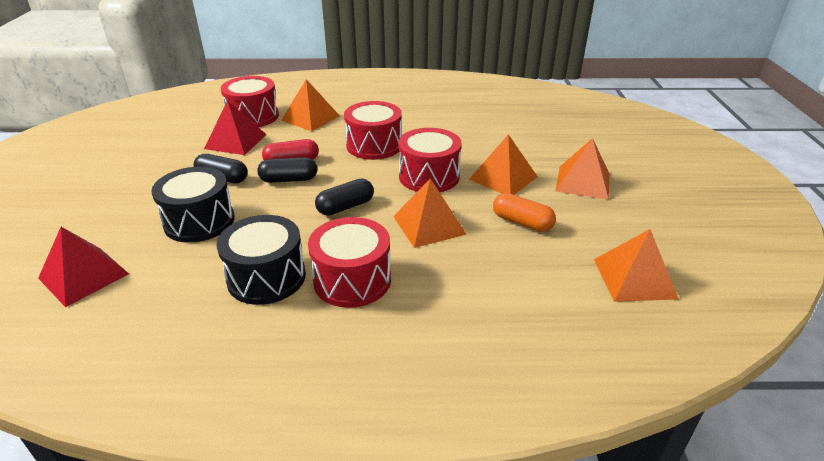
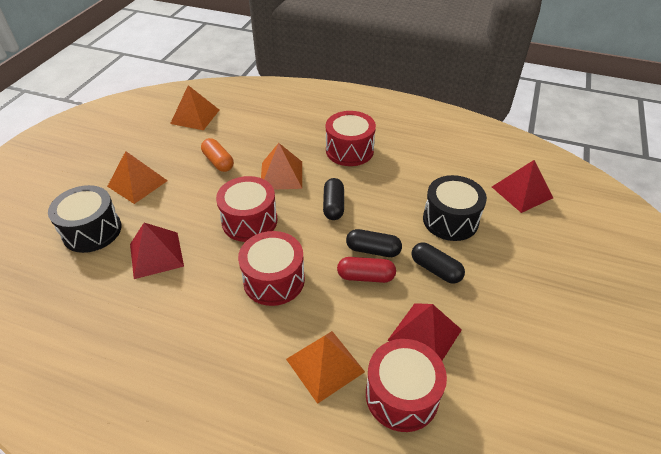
camera: 160 degrees left, 10 degrees up
(266, 277) = (401, 164): black drum -> black drum (92, 231)
(345, 207) = (333, 206): black capsule -> black capsule turned 75 degrees counterclockwise
(489, 140) = (156, 254): none -> red pyramid
(503, 178) = (192, 203): orange pyramid -> none

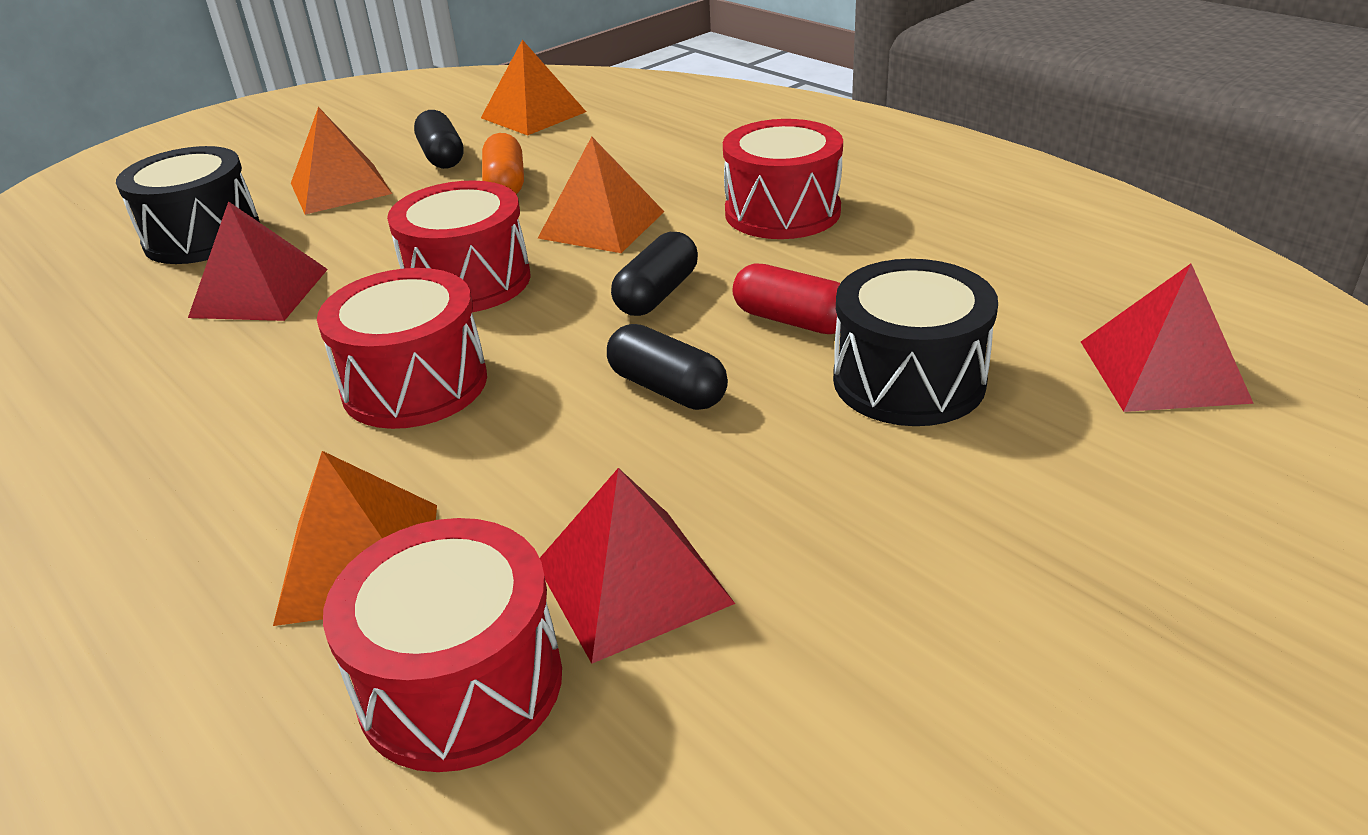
camera: 30 degrees right, 10 degrees down
(366, 276) = (605, 431): red capsule -> red capsule (793, 320)
(435, 269) = (781, 464): black capsule -> black capsule (442, 156)

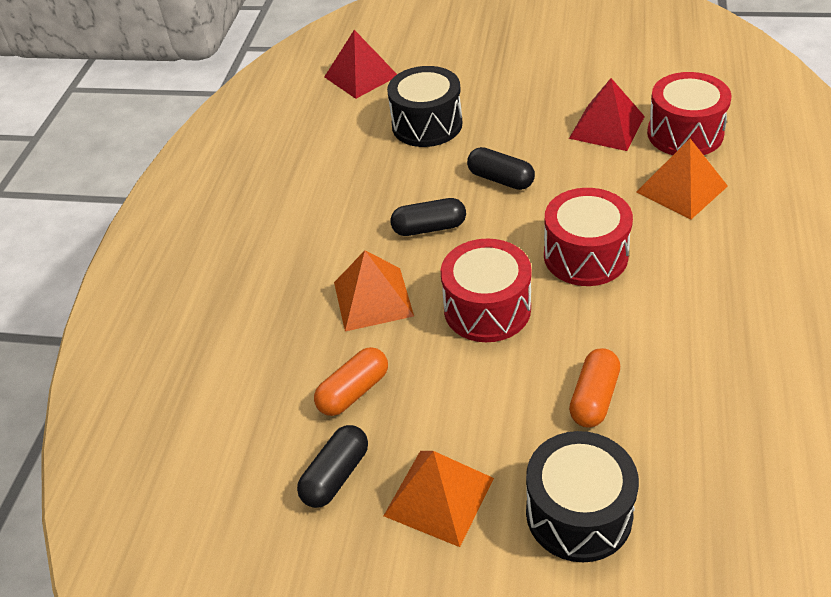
camera: 125 degrees left, 10 degrees up
(260, 292) = (594, 398): red pyramid -> orange capsule
(533, 114) = (209, 480): orange pyramid -> none
(667, 389) = (500, 179): black capsule -> black capsule turned 60 degrees counterclockwise
(782, 212) = (297, 234): red drum -> none
(793, 320) = (411, 174): red capsule -> none

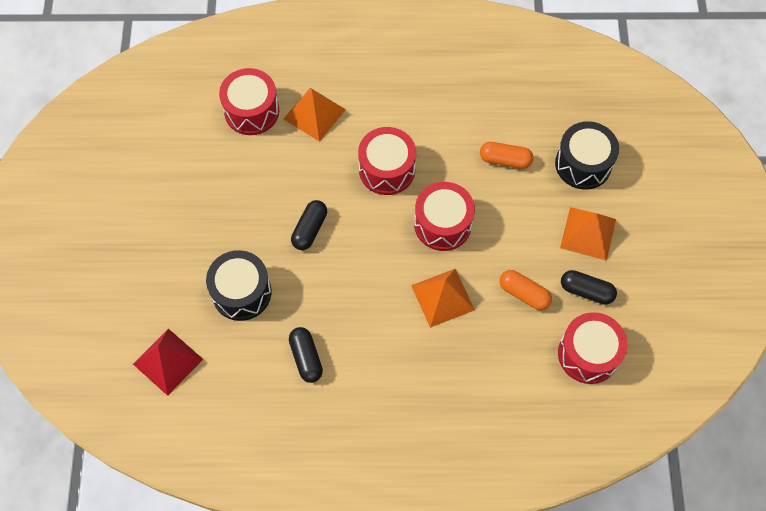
camera: 105 degrees left, 20 degrees up
(233, 460) = (588, 354): none -> red drum
(429, 228) = (367, 272): black capsule -> black capsule (306, 358)
(607, 127) = (244, 161): red pyramid -> none

